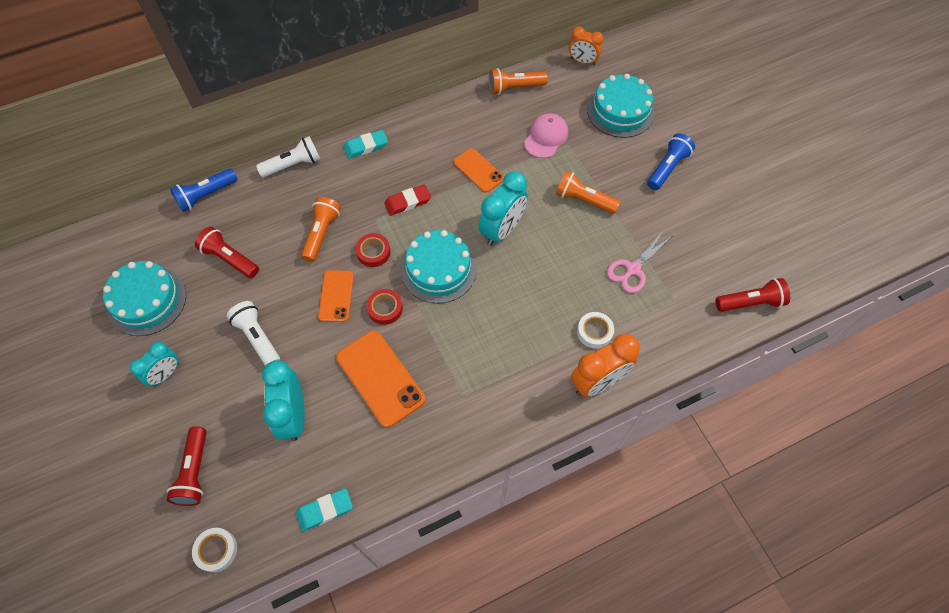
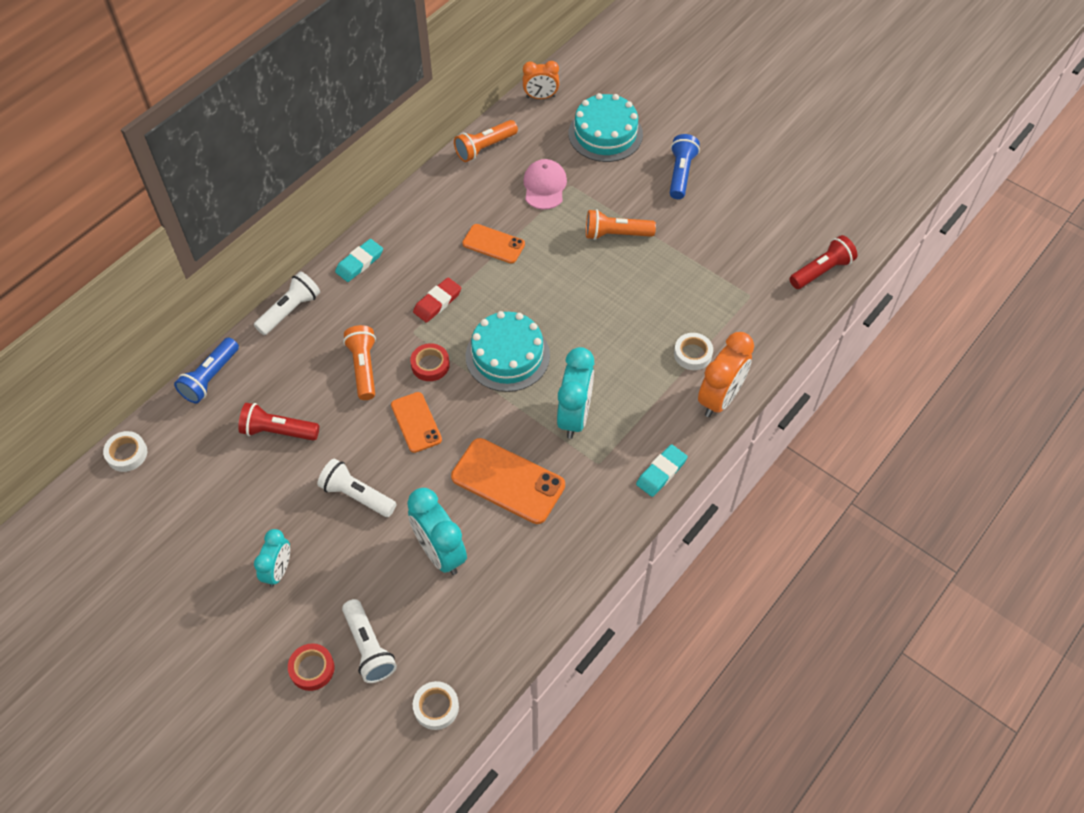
camera: 25 degrees left, 5 degrees down
(114, 231) = (127, 454): none -> white tape
(147, 300) = (210, 508): turquoise cake -> none
(195, 472) = (369, 647): red flashlight -> white flashlight
(325, 510) = (523, 623): turquoise eraser -> turquoise eraser (661, 472)
(385, 308) = (474, 414): red tape -> red tape (312, 669)
(502, 230) = (550, 293): turquoise clock -> turquoise clock (574, 416)
(633, 269) = (698, 282): pink scissors -> none

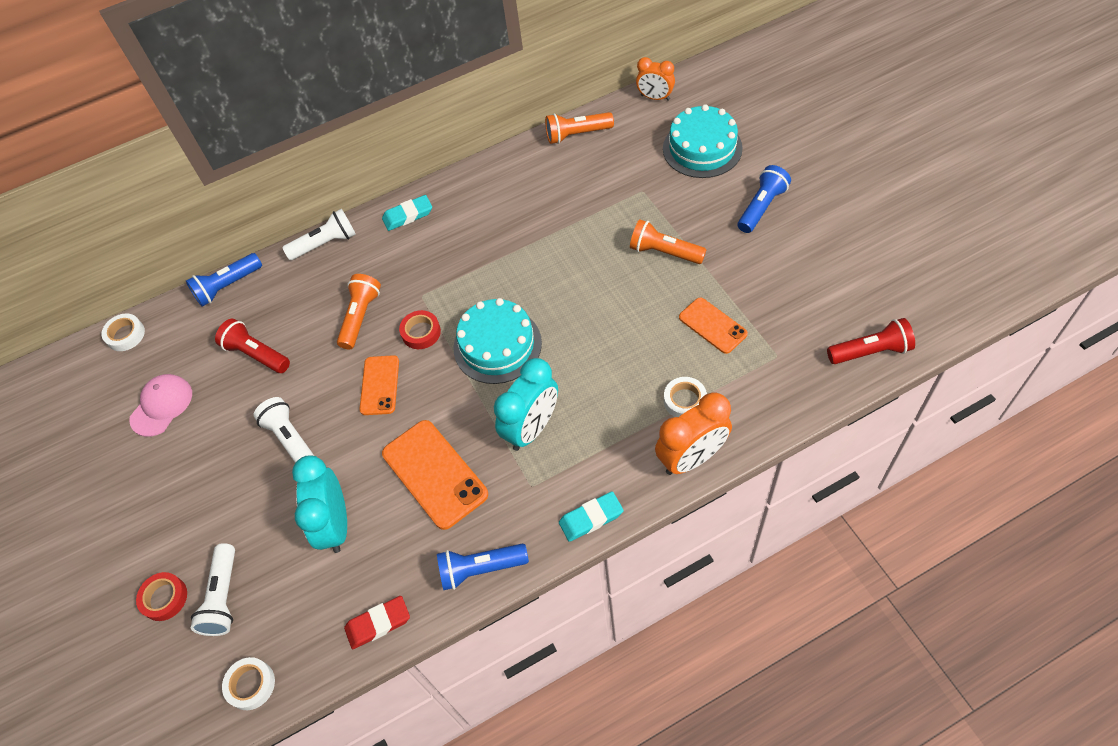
camera: 30 degrees right, 0 degrees up
(278, 570) = (187, 489): turquoise clock -> none
(437, 302) = (458, 273): red eraser -> red eraser (378, 623)
(493, 244) = (539, 230): orange phone -> orange phone (712, 325)
(544, 186) = (616, 186): pink cap -> pink cap (161, 406)
(589, 544) = (480, 569): none -> blue flashlight

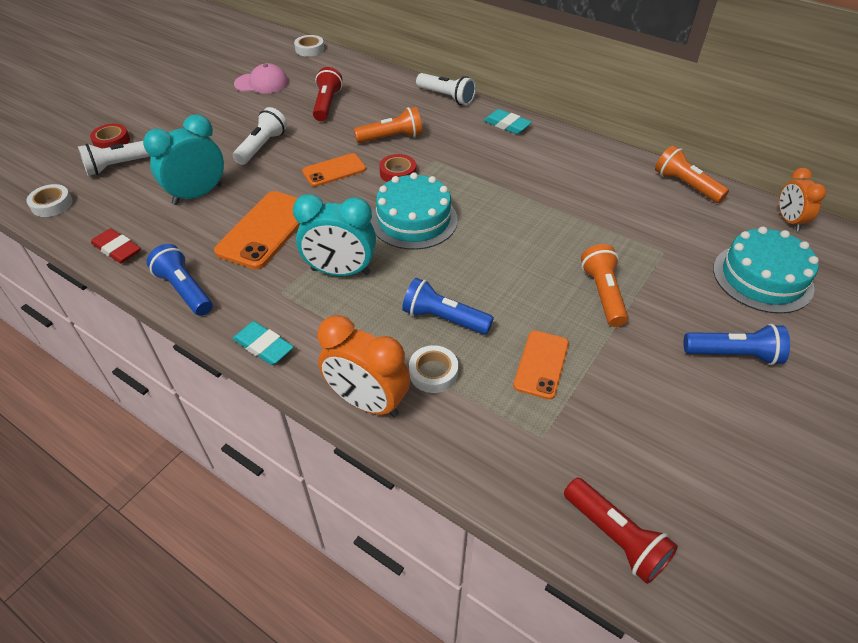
camera: 55 degrees right, 10 degrees down
(227, 286) = (376, 71): blue flashlight -> blue flashlight (444, 319)

